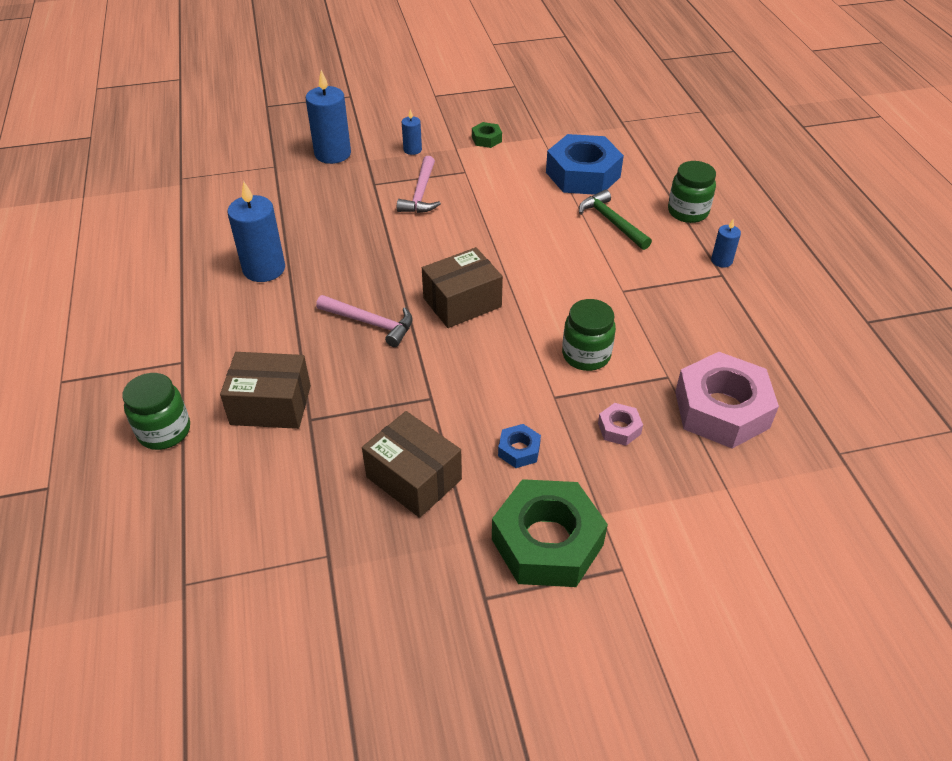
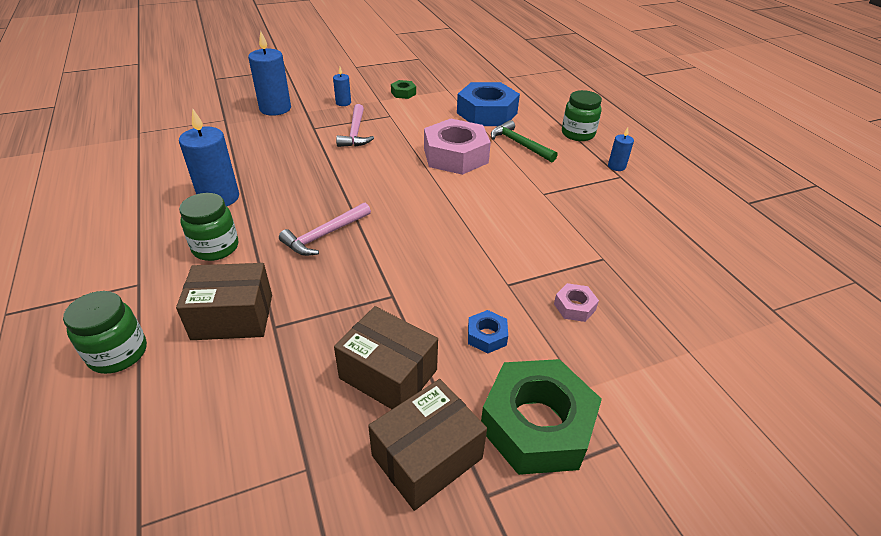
camera: 10 degrees left, 5 degrees down
(370, 323) = (324, 235): pink hammer -> pink hammer turned 120 degrees clockwise
(462, 302) = (406, 212): brown box -> brown box (427, 457)
(586, 355) = (527, 247): green jar -> green jar (215, 248)
(721, 409) = (659, 282): pink nut -> pink nut (455, 155)

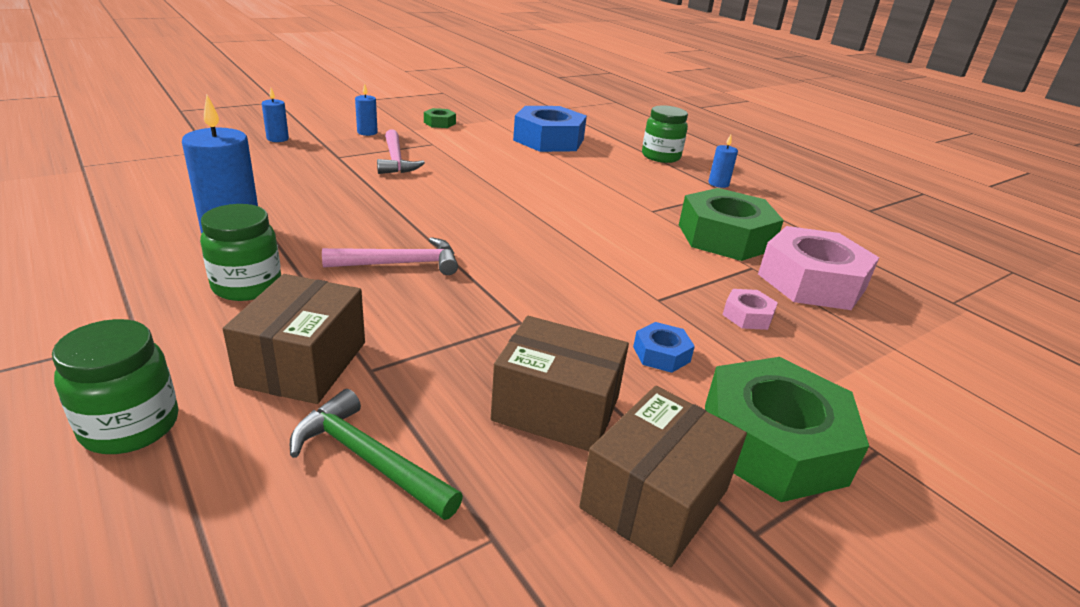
camera: 15 degrees left, 10 degrees down
(232, 317) = (303, 363): brown box -> brown box turned 60 degrees counterclockwise
(275, 108) = (277, 139): blue candle -> blue candle, size x0.51
(324, 235) = (400, 264): pink hammer -> pink hammer turned 135 degrees counterclockwise
(455, 155) = (531, 179): pink nut -> pink nut (811, 281)
(519, 144) = (601, 167): green hammer -> green hammer (369, 459)
(594, 225) = (725, 237): none -> green nut

